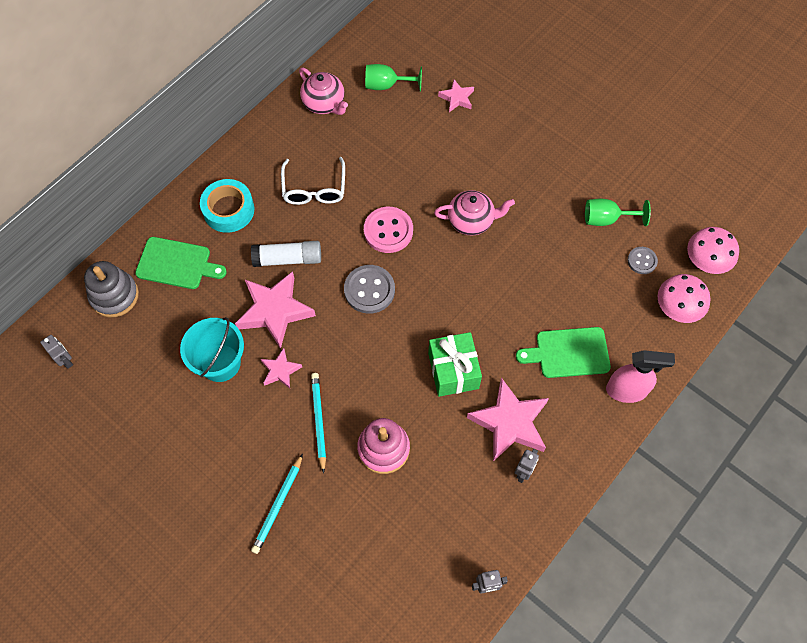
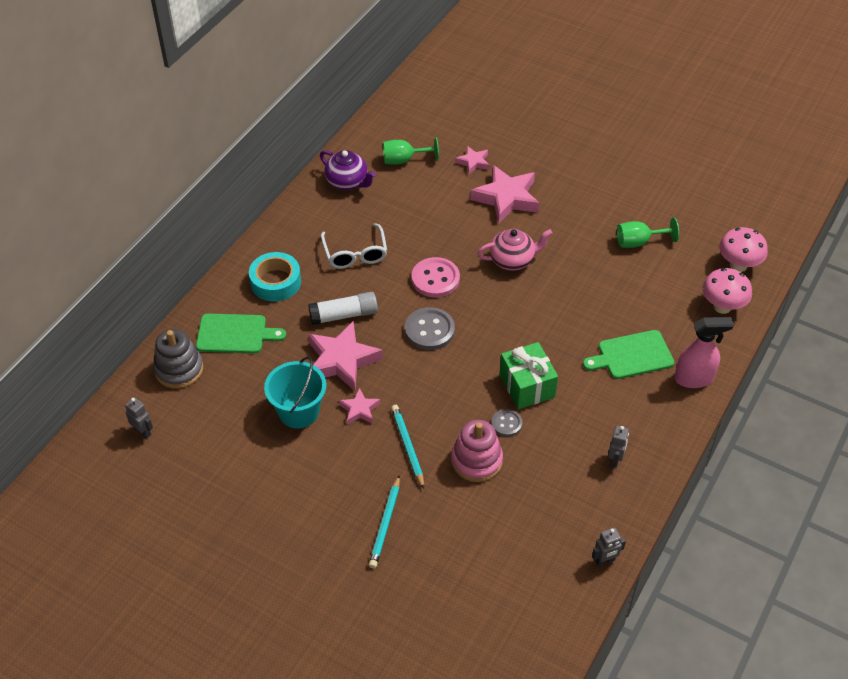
camera: 10 degrees left, 15 degrees down
(324, 104) = (347, 182): pink teapot -> purple teapot
(510, 423) = (592, 421): pink star -> pink star (506, 198)
(642, 261) = (680, 271): grey button -> grey button (506, 423)

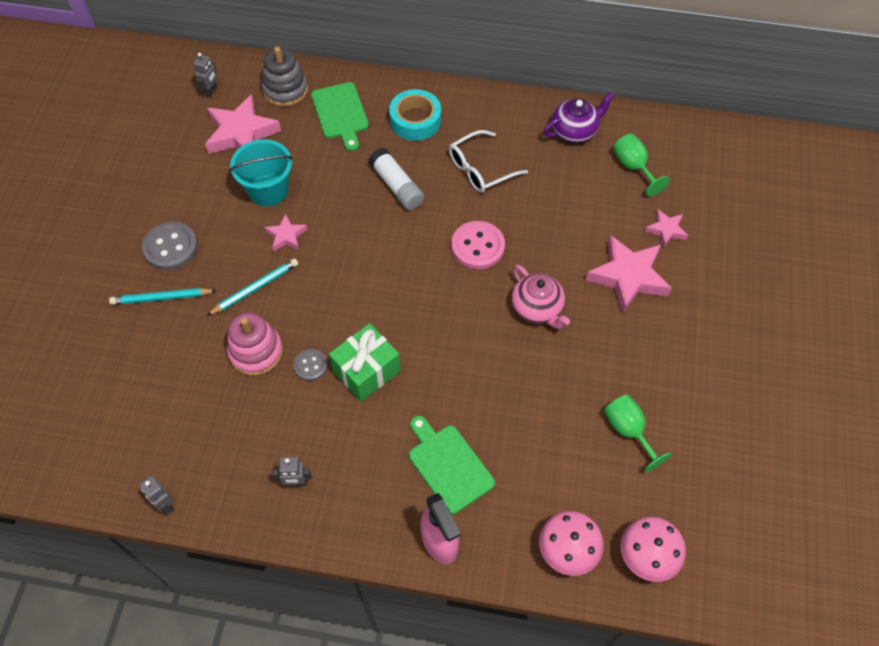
camera: 70 degrees right, 10 degrees up
(342, 360) = (340, 203): pink star -> pink star (241, 133)
(347, 182) = (574, 131): purple teapot -> purple teapot turned 135 degrees counterclockwise
(429, 330) = (406, 262): grey button -> grey button (170, 247)

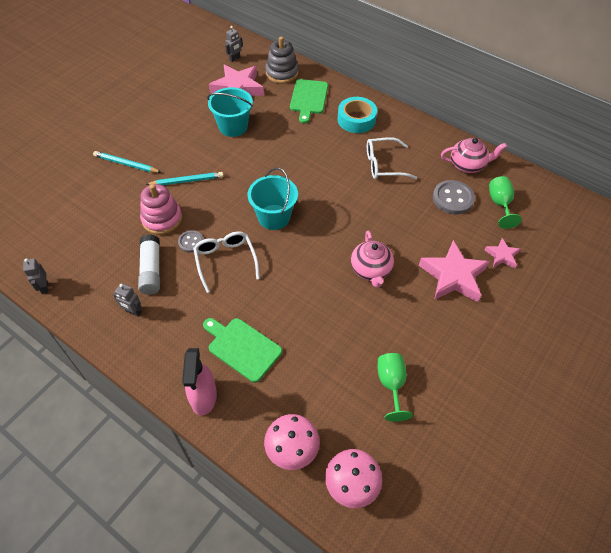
camera: 25 degrees right, 5 degrees down
(170, 247) = (151, 137): grey button -> grey button (453, 198)
(286, 236) = (227, 157): pink star -> none
(366, 371) = (225, 261): green gift -> white glasses
(390, 291) = (274, 217): none -> turquoise bucket
(397, 186) = (319, 154): white glue stick -> white glue stick (151, 270)
(448, 465) = (242, 348): green cutting board -> green cutting board turned 45 degrees counterclockwise
(478, 246) = (352, 212): pink button -> none
(574, 131) = (467, 165): purple teapot -> pink teapot

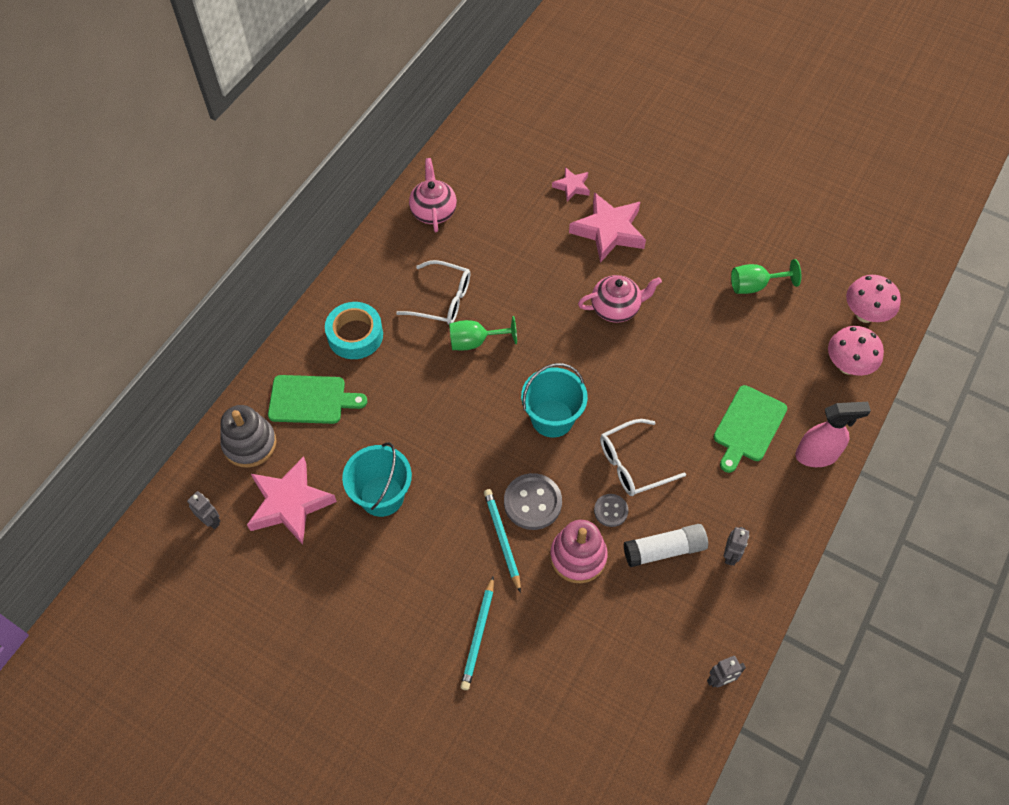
camera: 95 degrees left, 5 degrees up
(384, 165) = (442, 300): white glasses -> white glasses turned 60 degrees counterclockwise
(453, 198) = (492, 228): grey button -> grey button (532, 502)
(499, 204) = (495, 183): green goblet -> green goblet (475, 342)

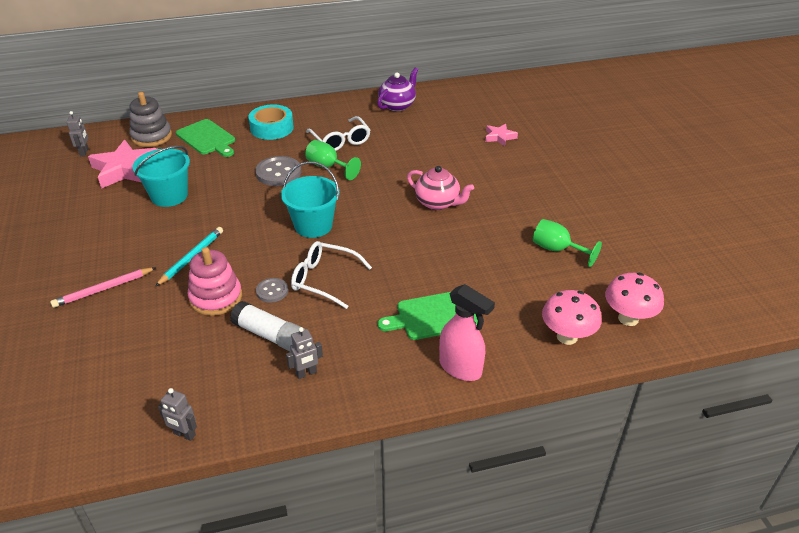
camera: 45 degrees right, 20 degrees down
(433, 211) = (397, 105): pink teapot -> purple teapot
(478, 635) = (103, 289): turquoise pencil -> pink pencil
(532, 502) = (236, 254): grey button -> grey button (278, 173)
(609, 231) = (492, 167): pink star -> none

